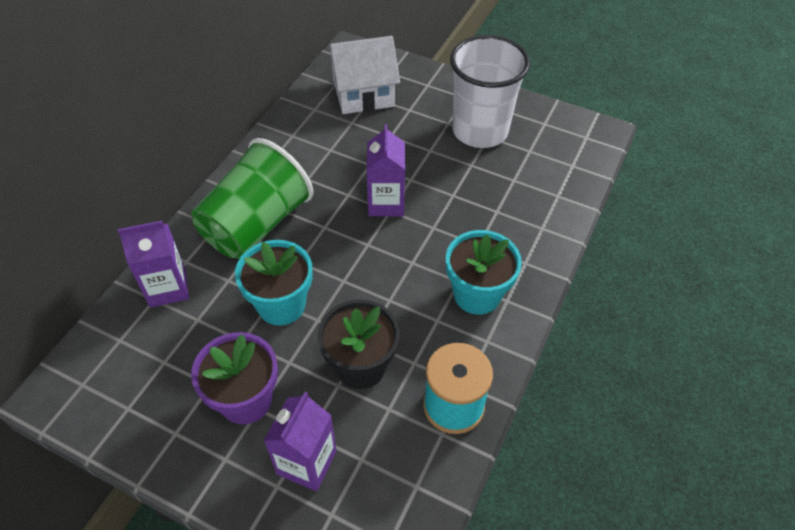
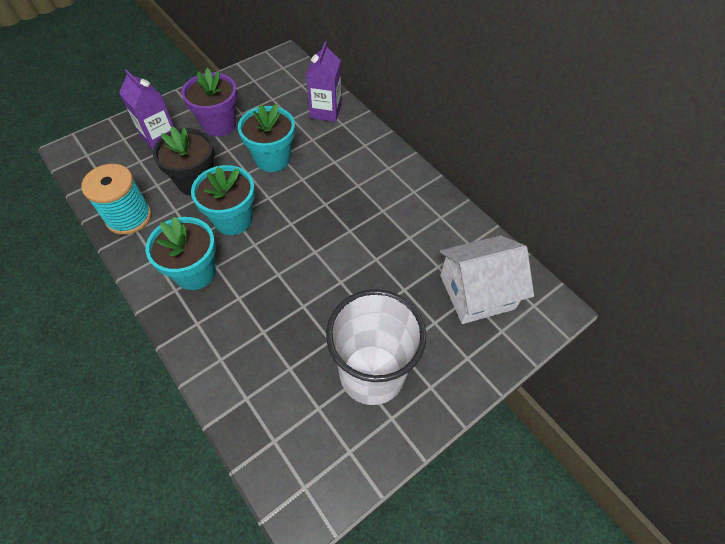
camera: 115 degrees right, 5 degrees up
(256, 224) = (352, 166): green cup -> none
(363, 93) = (477, 292): white house -> white house turned 60 degrees clockwise
(386, 203) = (324, 252): purple carton -> none
(393, 297) = (233, 219): none -> turquoise flower pot

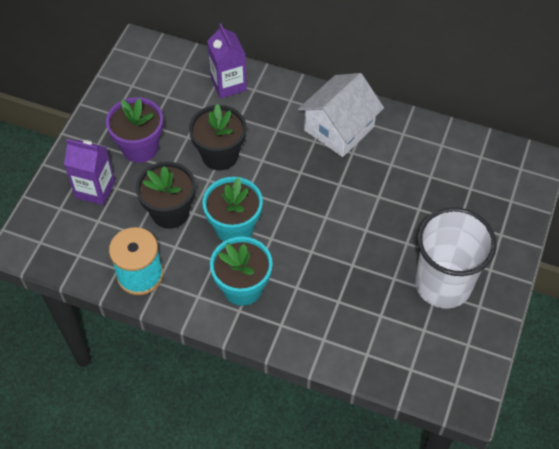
camera: 30 degrees left, 0 degrees up
(272, 159) = (220, 155): turquoise flower pot -> black flower pot
(477, 292) = (473, 181): white house -> white house (339, 128)

